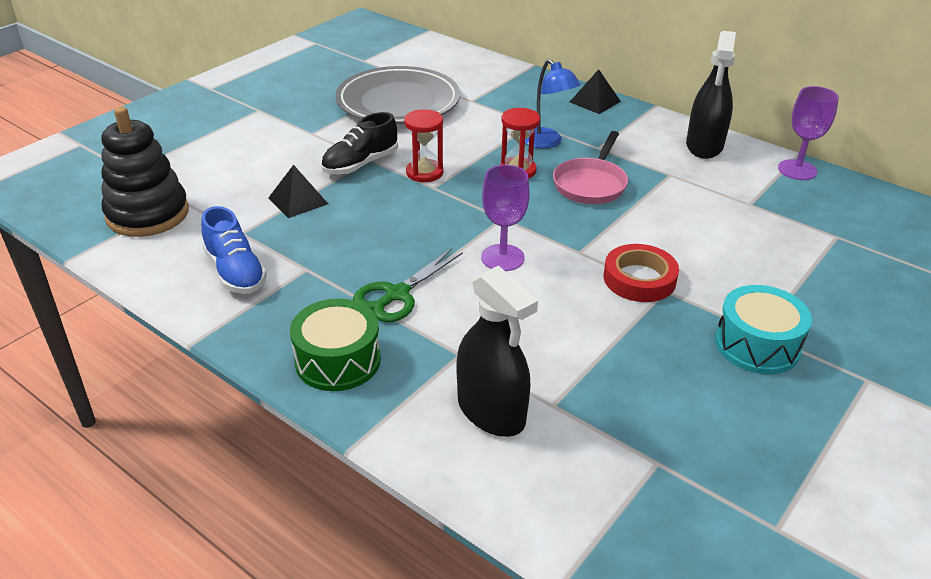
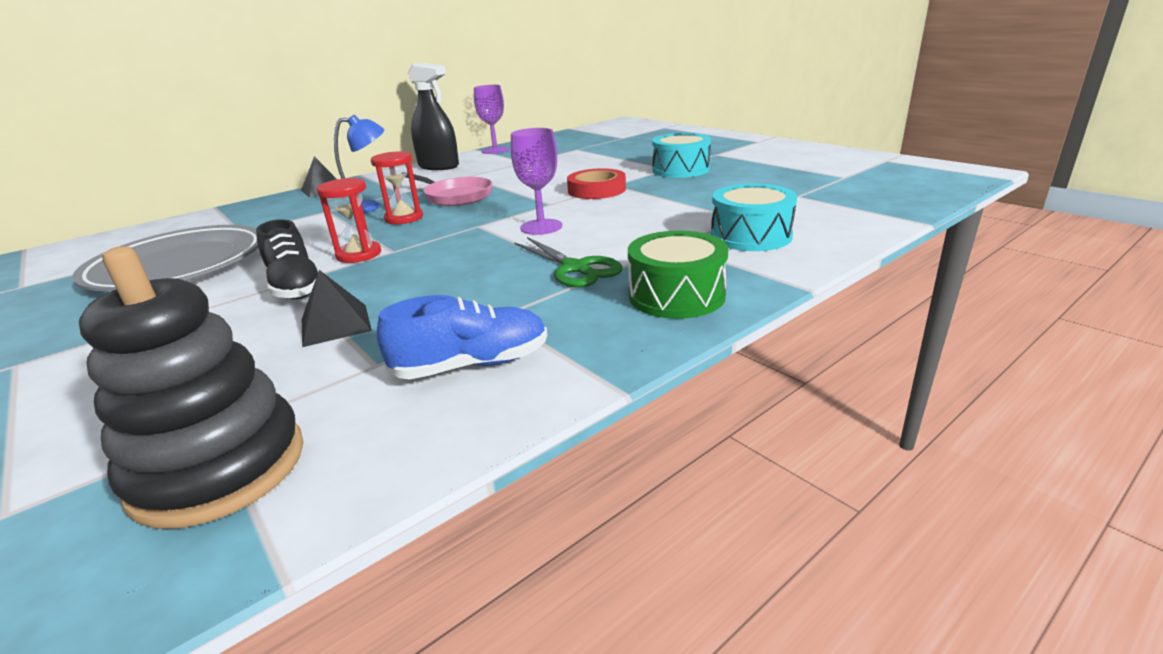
camera: 75 degrees left, 10 degrees down
(491, 411) = (750, 236): black spray bottle -> turquoise drum

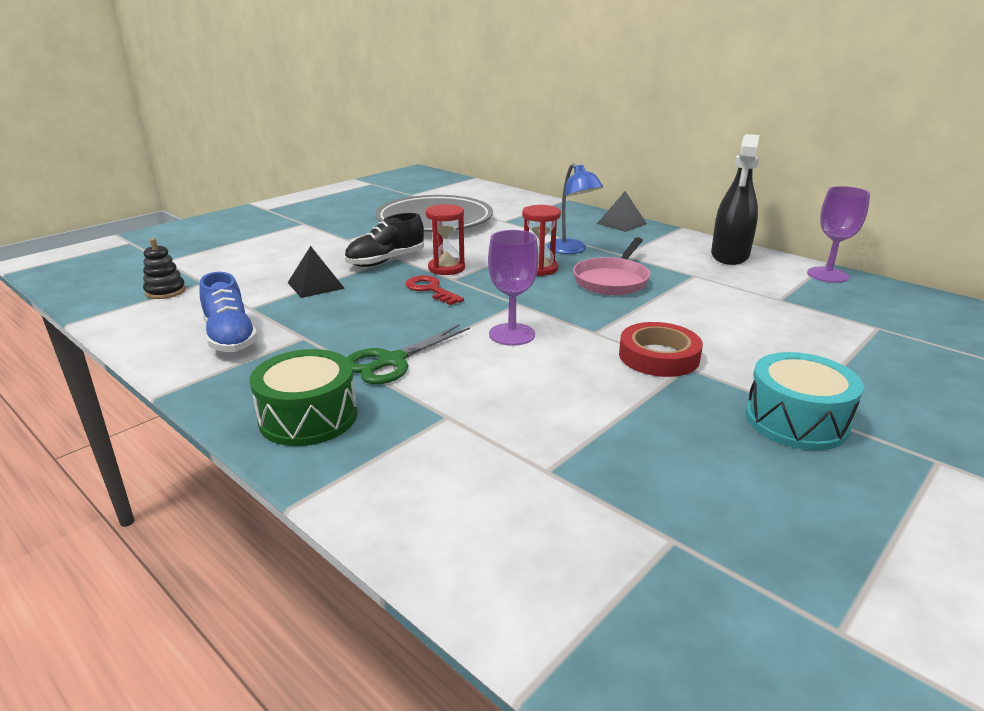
camera: 80 degrees right, 0 degrees up
(219, 468) = (165, 291): black stacking toy -> black stacking toy, size x0.48
(413, 259) = (430, 289): none -> red key
(750, 236) = (471, 474): turquoise drum -> none

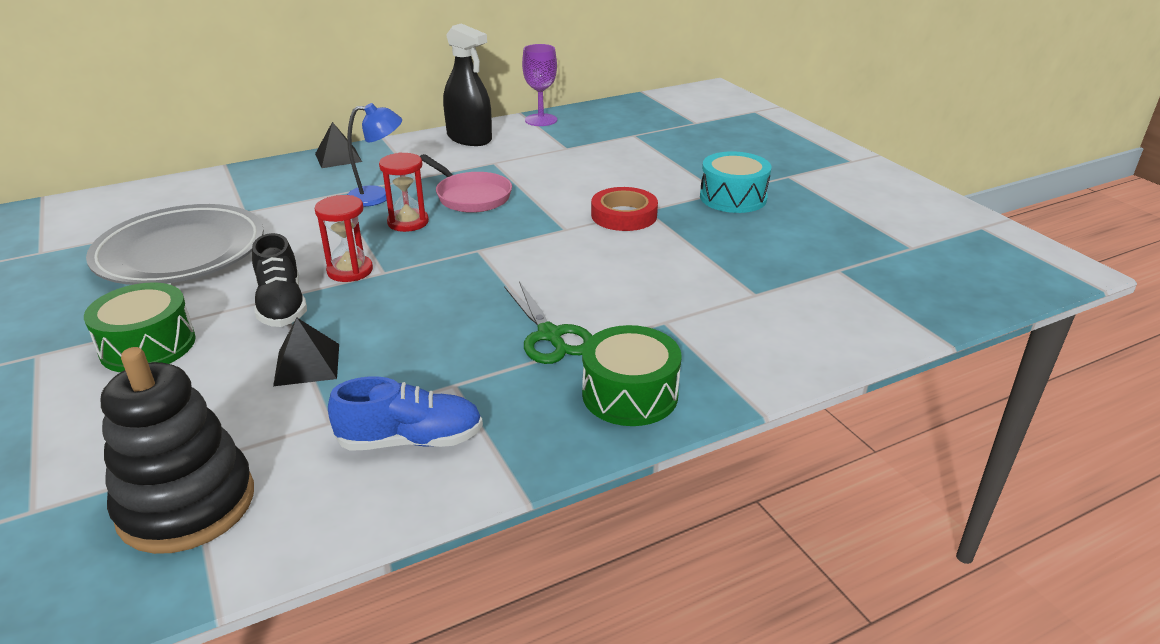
camera: 70 degrees left, 5 degrees up
(165, 291) = (187, 504): black stacking toy -> black stacking toy, size x2.10
(322, 242) = (148, 346): none -> green drum
(430, 289) = (400, 289): red key -> none
(512, 334) = (541, 265): purple goblet -> none

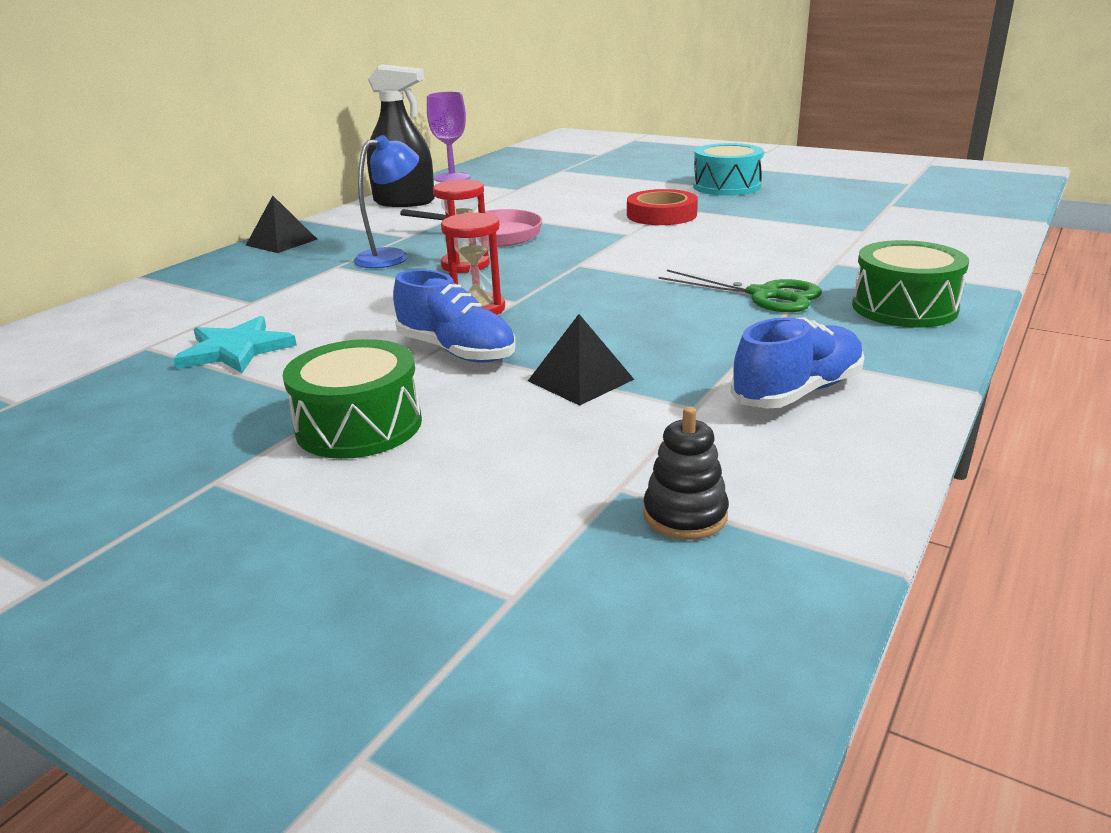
camera: 30 degrees left, 5 degrees down
(181, 252) = (236, 349): grey plate -> turquoise star
(187, 504) = (685, 515): black stacking toy -> black stacking toy, size x0.48
(282, 305) = (456, 351): black shoe -> blue shoe

